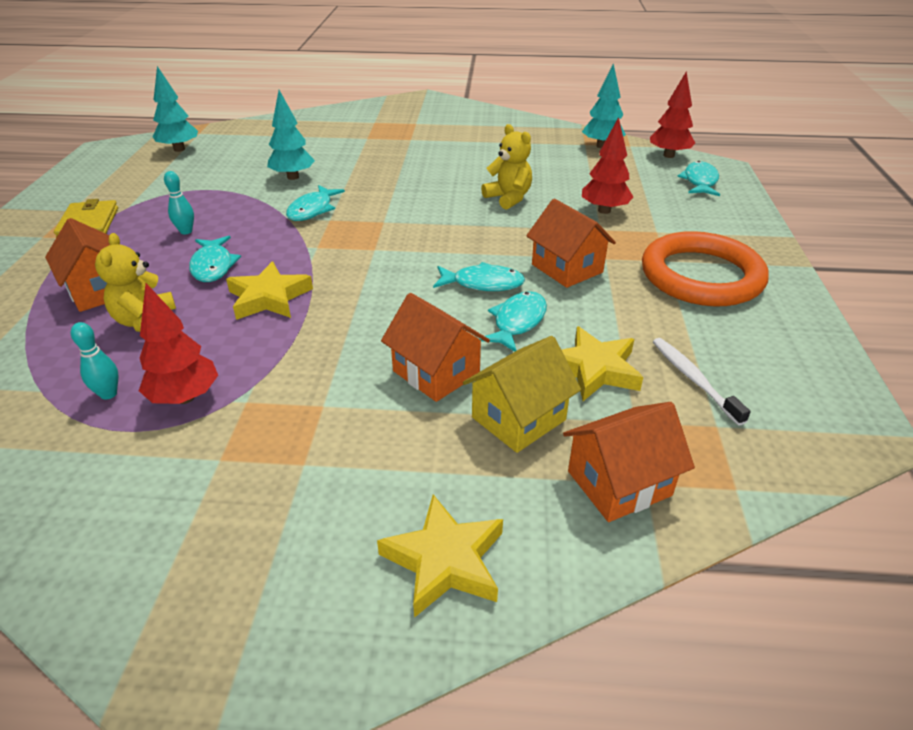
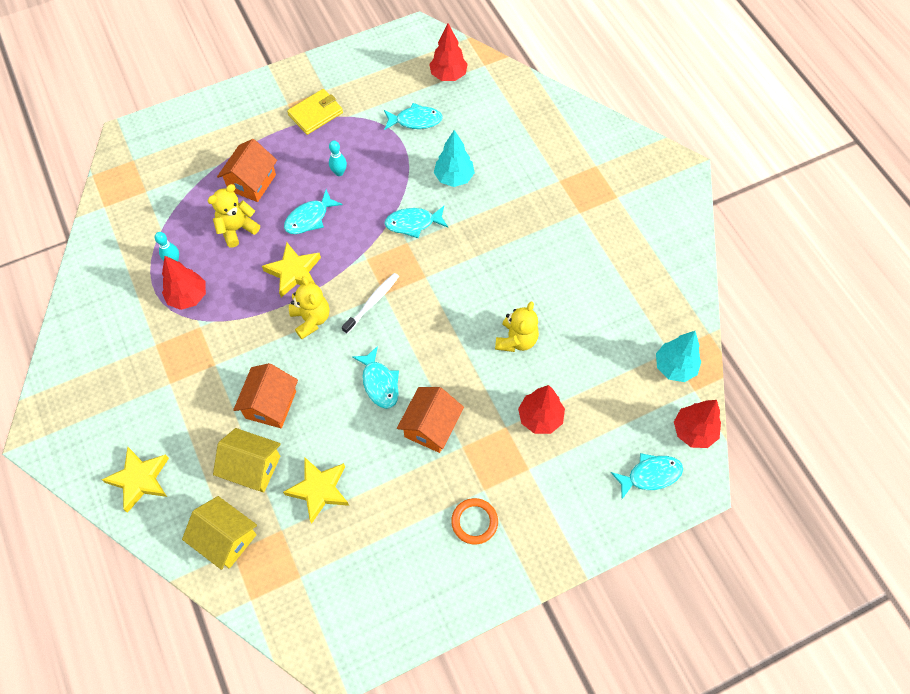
camera: 60 degrees right, 25 degrees up
(179, 149) = (448, 75): turquoise tree -> red tree
(348, 304) = (311, 319): none -> yellow teddy bear
(517, 322) = (346, 425): turquoise fish -> turquoise fish (415, 120)
(619, 483) = (226, 538): orange house -> yellow house
(693, 379) = (339, 551): white toothbrush -> white toothbrush (372, 302)
(701, 276) = (474, 522): orange ring -> orange ring, size x0.47

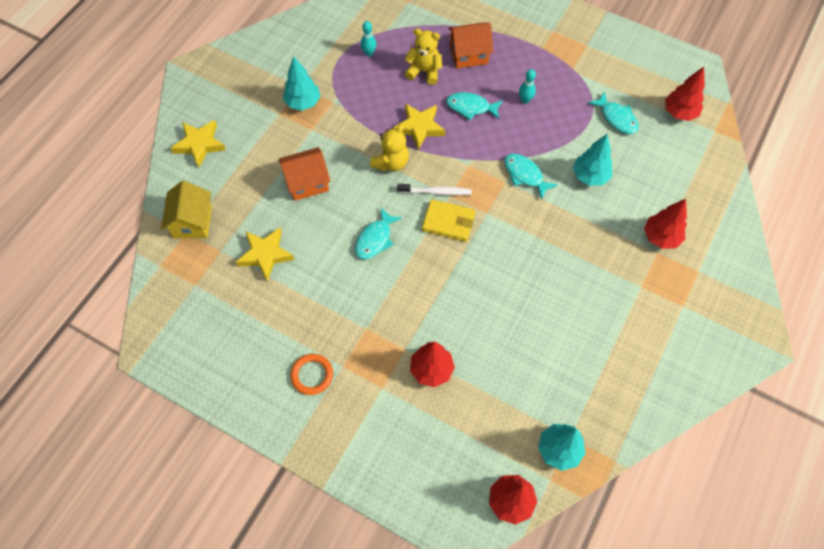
camera: 55 degrees right, 0 degrees up
(177, 353) = (303, 103): none -> turquoise tree
(188, 297) = (349, 80): red tree -> red tree (660, 237)
(252, 467) = (253, 203): yellow house -> none
(315, 113) = (561, 53): yellow wallet -> yellow wallet (448, 222)
(431, 427) = (366, 296): orange house -> none
(516, 340) = (485, 310): yellow teddy bear -> none
(650, 475) = (444, 487): turquoise fish -> none

